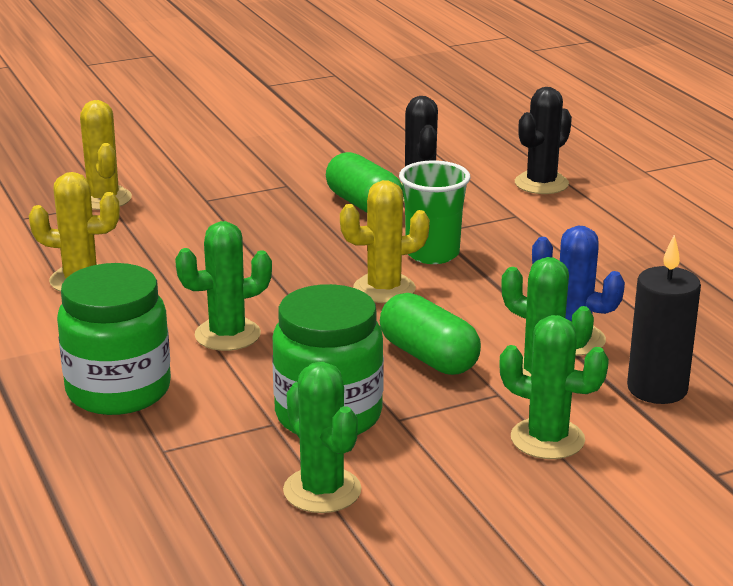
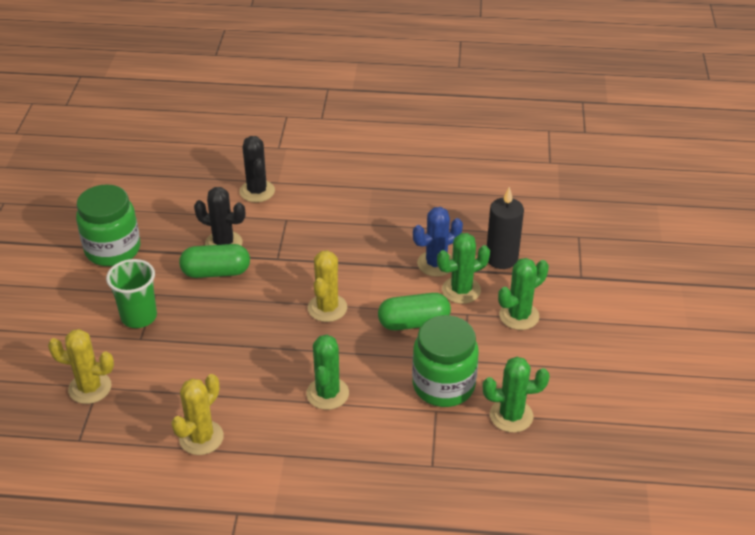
camera: 60 degrees left, 15 degrees up
(118, 391) = (355, 464): green jar -> green jar (113, 249)
(432, 254) = (303, 271): green cup -> green cup (139, 317)

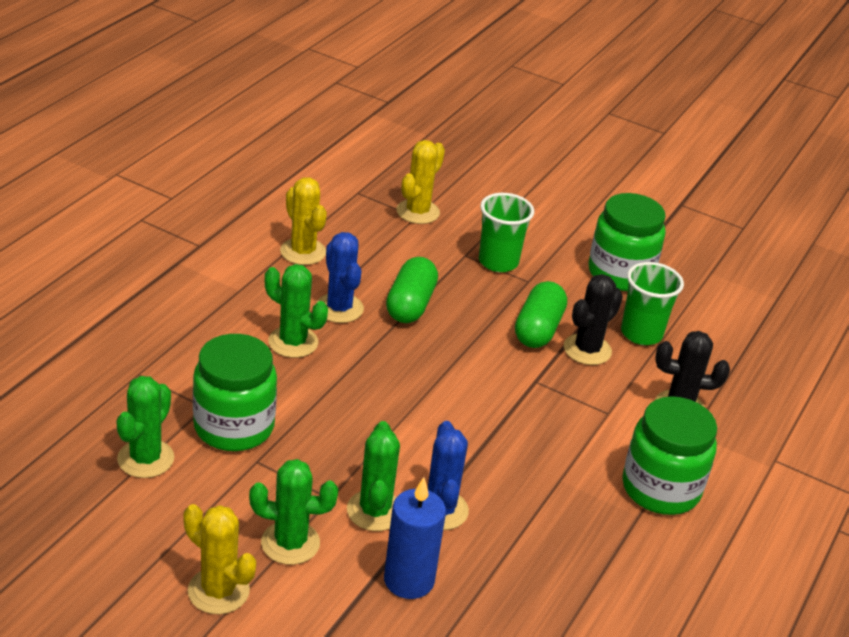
camera: 110 degrees right, 5 degrees down
(185, 223) = (641, 333): none -> green cup
(266, 384) = (339, 308): none -> blue cactus
(327, 308) = (422, 388): yellow cactus -> yellow cactus (218, 591)
(342, 184) = (660, 489): none -> green jar
(414, 323) = (348, 445): green capsule -> green capsule (410, 305)
(501, 258) = (409, 580): black candle -> blue candle
(519, 316) = (290, 543): green cactus -> green cactus turned 75 degrees counterclockwise

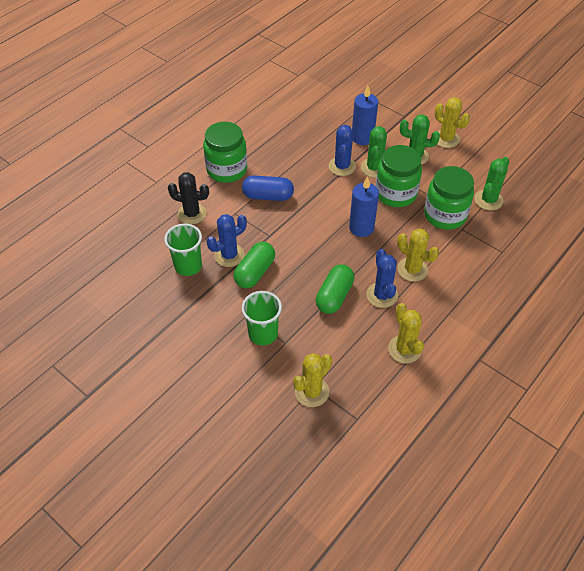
camera: 165 degrees left, 15 degrees up
(293, 342) = (412, 269): green cactus -> yellow cactus
(384, 399) = (361, 228): none -> blue candle
(563, 443) = (268, 196): none -> blue capsule
(587, 350) = (229, 255): black cactus -> blue cactus
(620, 273) = (177, 319): green jar -> green jar (395, 194)

